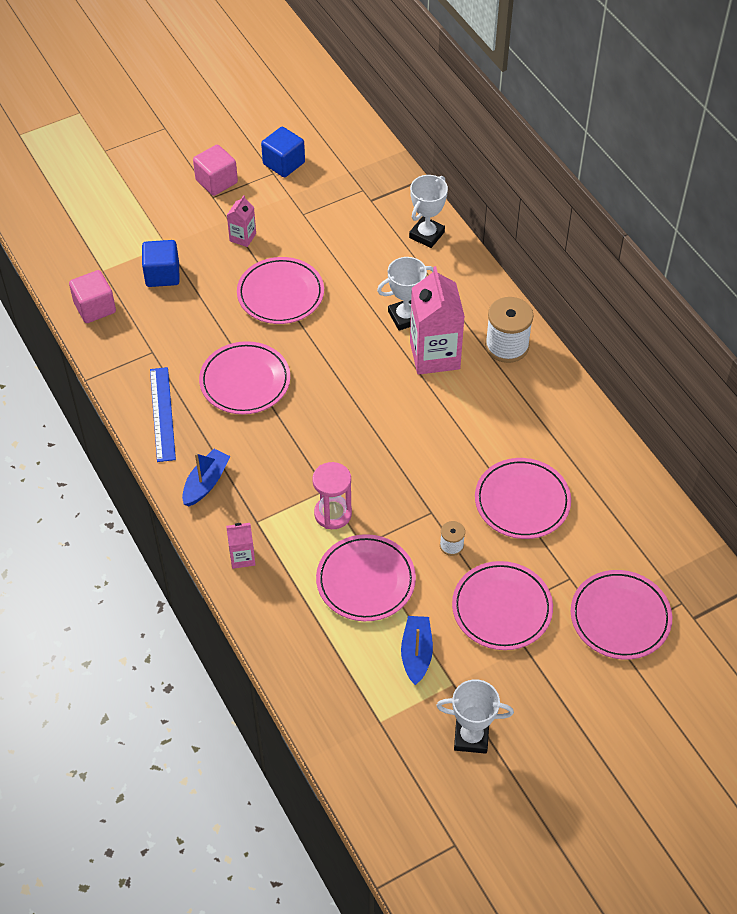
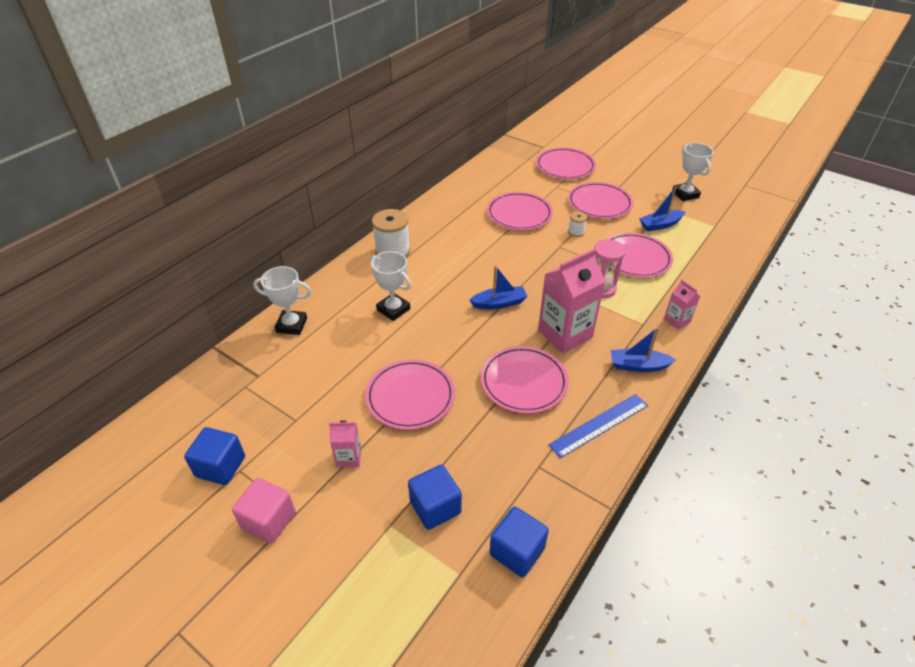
camera: 115 degrees left, 10 degrees down
(95, 308) = (517, 551): pink cube -> blue cube
(364, 408) = (499, 303): none -> blue boat
(434, 355) = (423, 283): pink carton -> pink carton (565, 334)

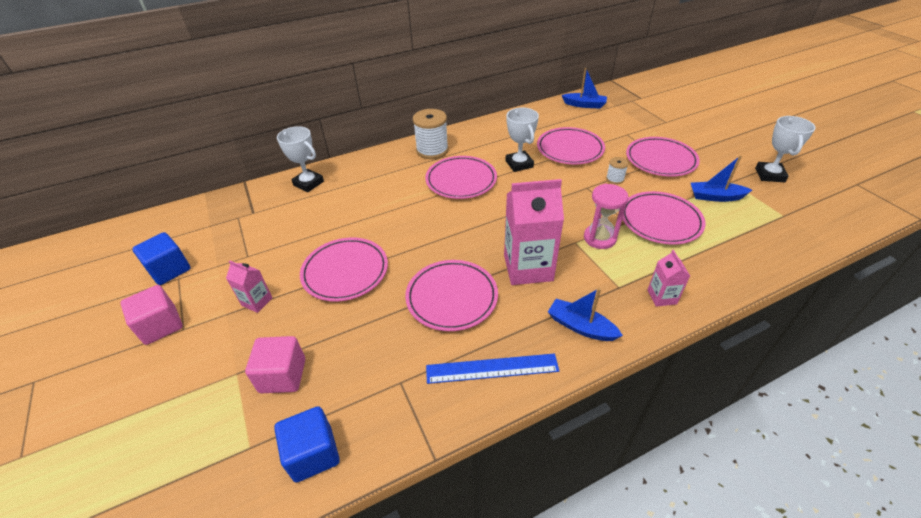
camera: 30 degrees right, 0 degrees up
(393, 309) = (393, 196): white trophy -> white trophy (519, 164)
(435, 507) = (283, 375): blue cube -> pink cube
(499, 303) = (487, 219): blue boat -> blue boat (584, 105)
(565, 166) = (650, 119): pink plate -> pink plate (461, 180)

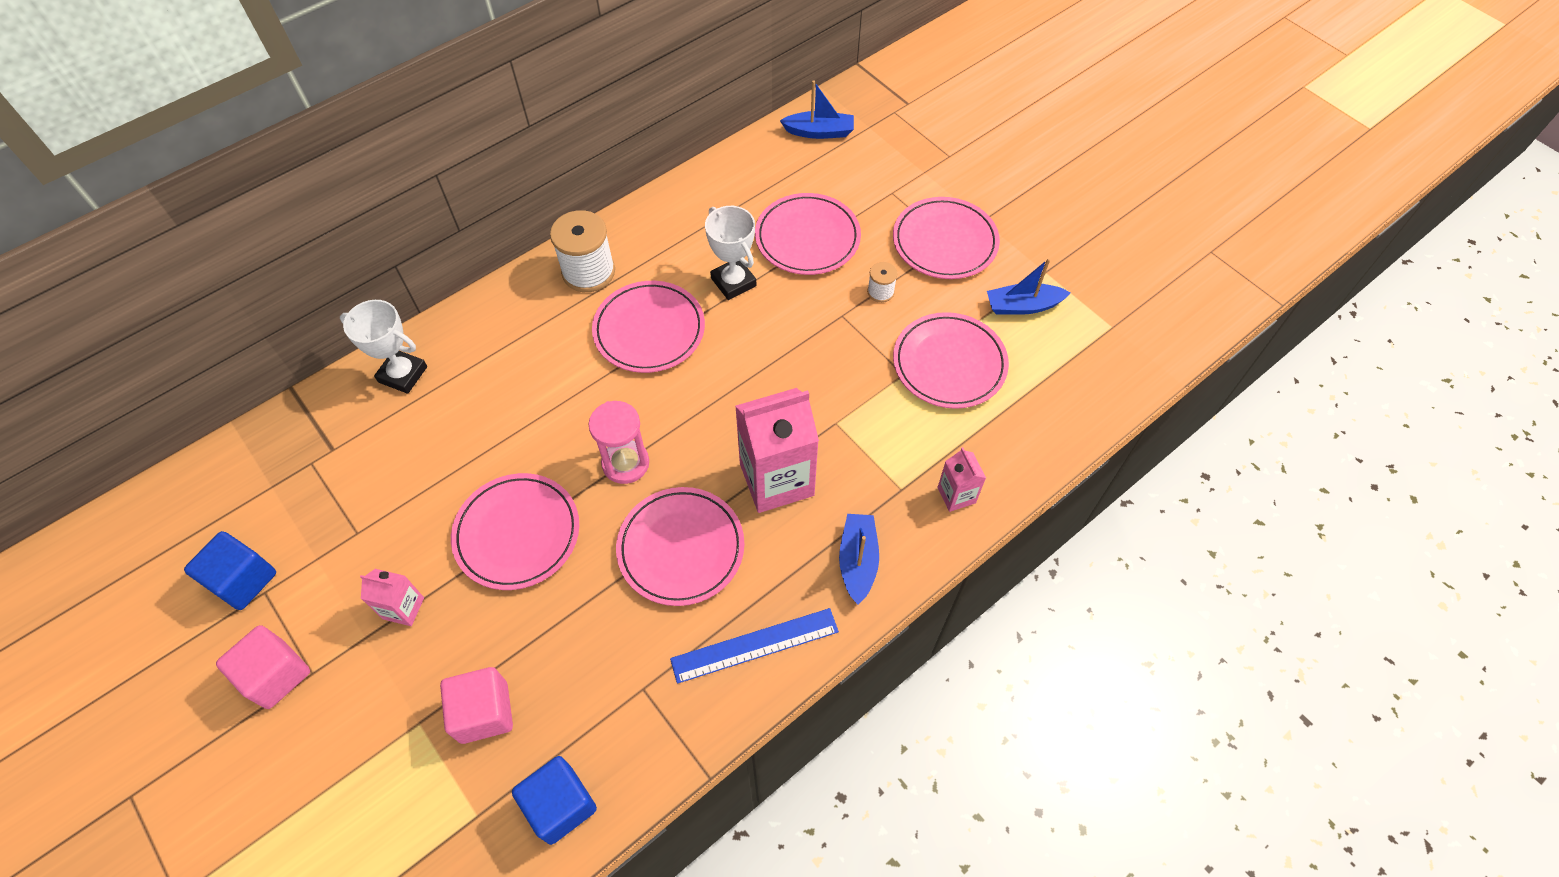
camera: 15 degrees left, 15 degrees up
(581, 326) = (858, 561): blue boat -> blue boat turned 75 degrees clockwise
(599, 238) = (868, 410): pink hourglass -> pink hourglass (625, 463)
(769, 175) = (1097, 251): white trophy -> none

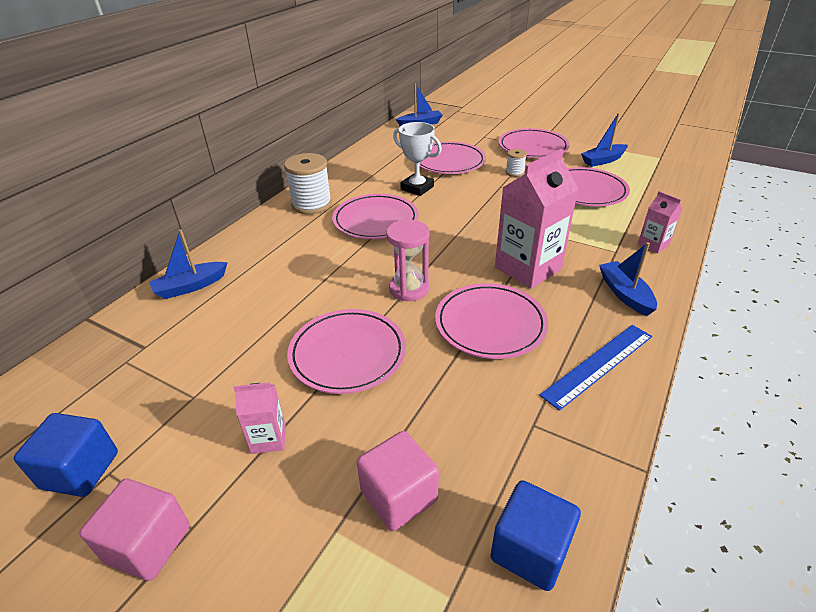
camera: 20 degrees left, 20 degrees down
(403, 374) = (190, 286): white trophy -> blue boat

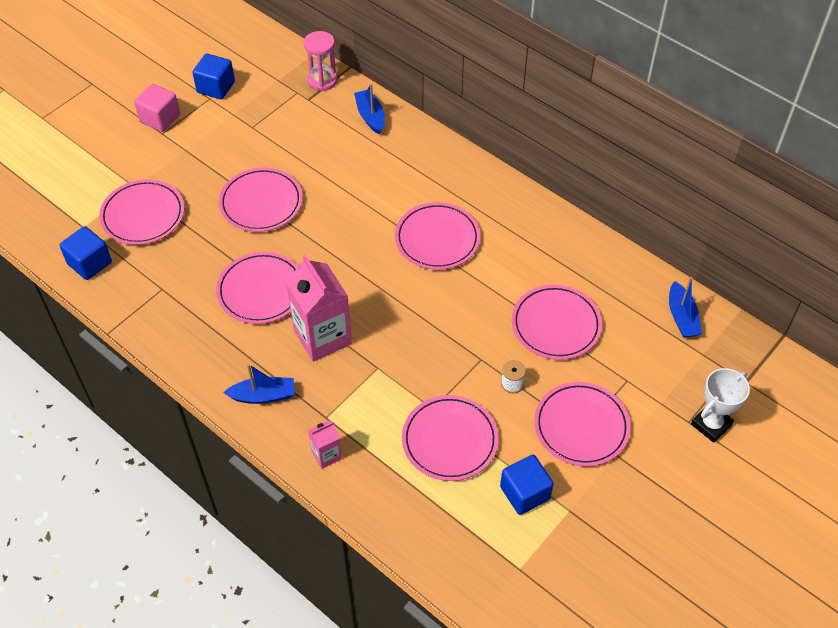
camera: 100 degrees right, 15 degrees up
(268, 438) = (205, 162): pink carton -> none
(311, 204) = (482, 193): white spool -> none
(399, 496) = (143, 215): pink cube -> pink plate
(409, 289) = (322, 248): pink hourglass -> pink hourglass (322, 80)
(417, 188) = (496, 282): white trophy -> white trophy (711, 424)
(598, 364) = (195, 343): blue ruler -> none
(603, 160) = (524, 493): blue boat -> blue cube

